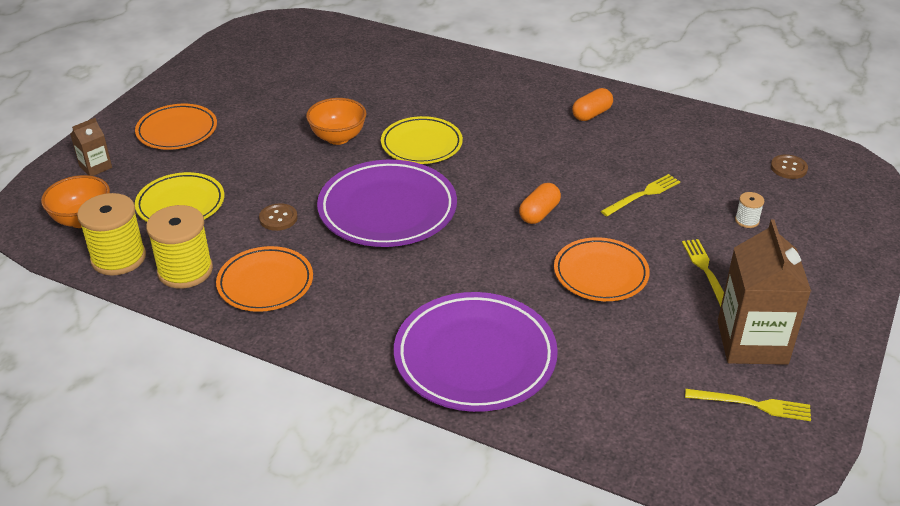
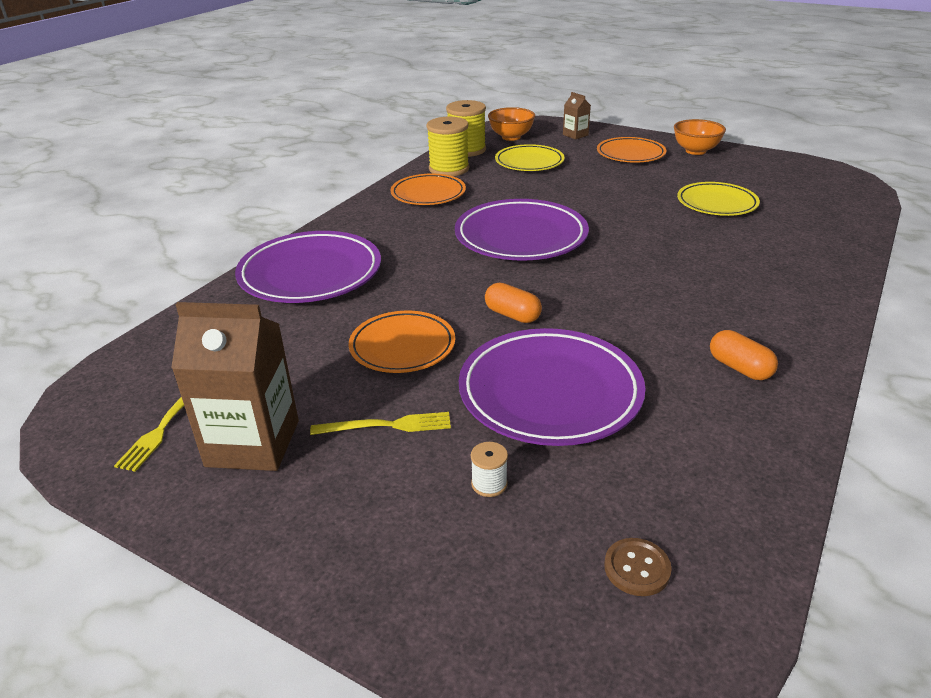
camera: 95 degrees right, 5 degrees down
(278, 218) = (509, 194): brown button -> none
(338, 138) = (636, 213): orange bowl -> orange bowl (695, 151)
(421, 144) = (634, 252): yellow plate -> yellow plate (716, 203)
(642, 195) = (550, 392): yellow fork -> purple plate

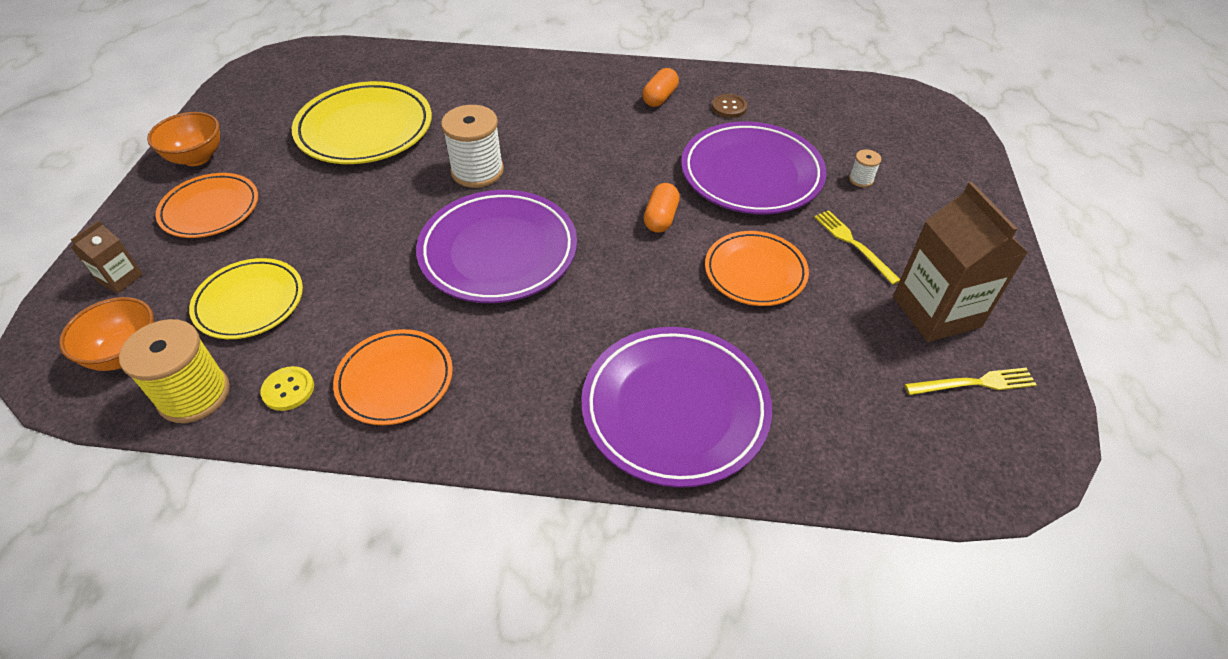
camera: 115 degrees left, 15 degrees up
(449, 169) = (288, 389): yellow spool -> yellow button
(632, 241) = (477, 171): none -> white spool
(637, 568) = (868, 116): brown button -> brown button (729, 107)
(716, 203) = (365, 129): yellow plate -> yellow plate, size x1.57

